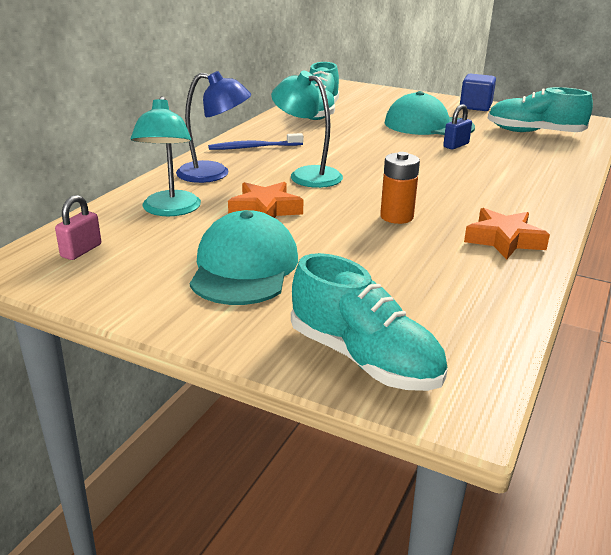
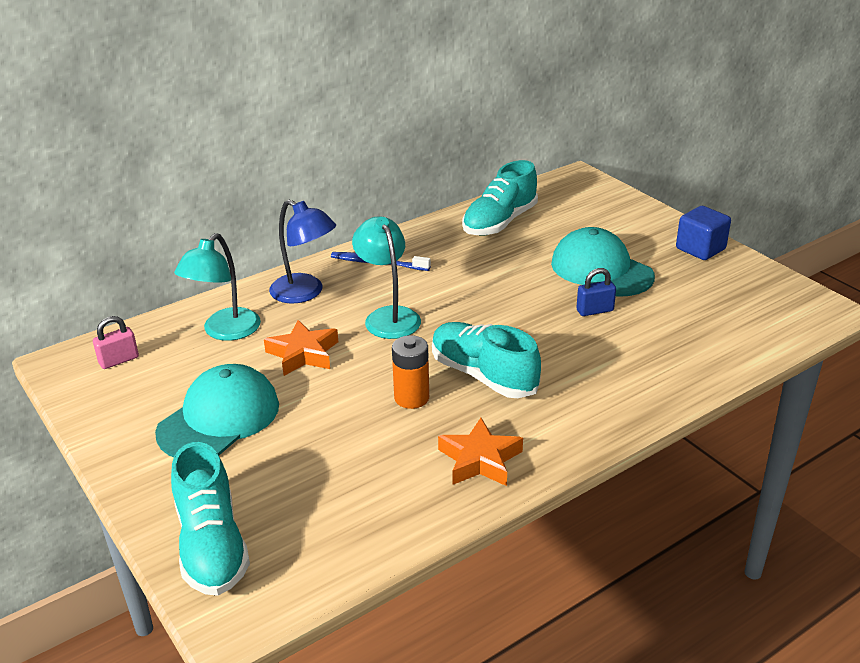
camera: 30 degrees right, 5 degrees up
(534, 132) = (719, 311): turquoise shoe -> turquoise shoe (483, 375)

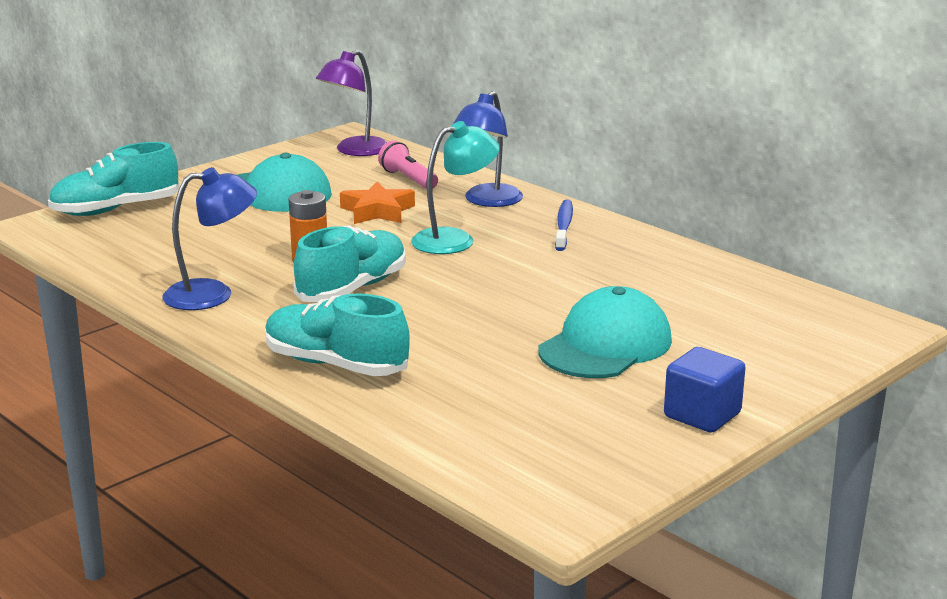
camera: 80 degrees right, 10 degrees down
(119, 360) = (355, 151): pink padlock -> purple lamp
(225, 331) = (408, 179): turquoise lamp -> pink flashlight
(480, 460) = (213, 294): orange star -> blue lamp
(499, 222) = (700, 281): turquoise shoe -> turquoise shoe (336, 365)
(595, 310) = (501, 342): blue padlock -> none

